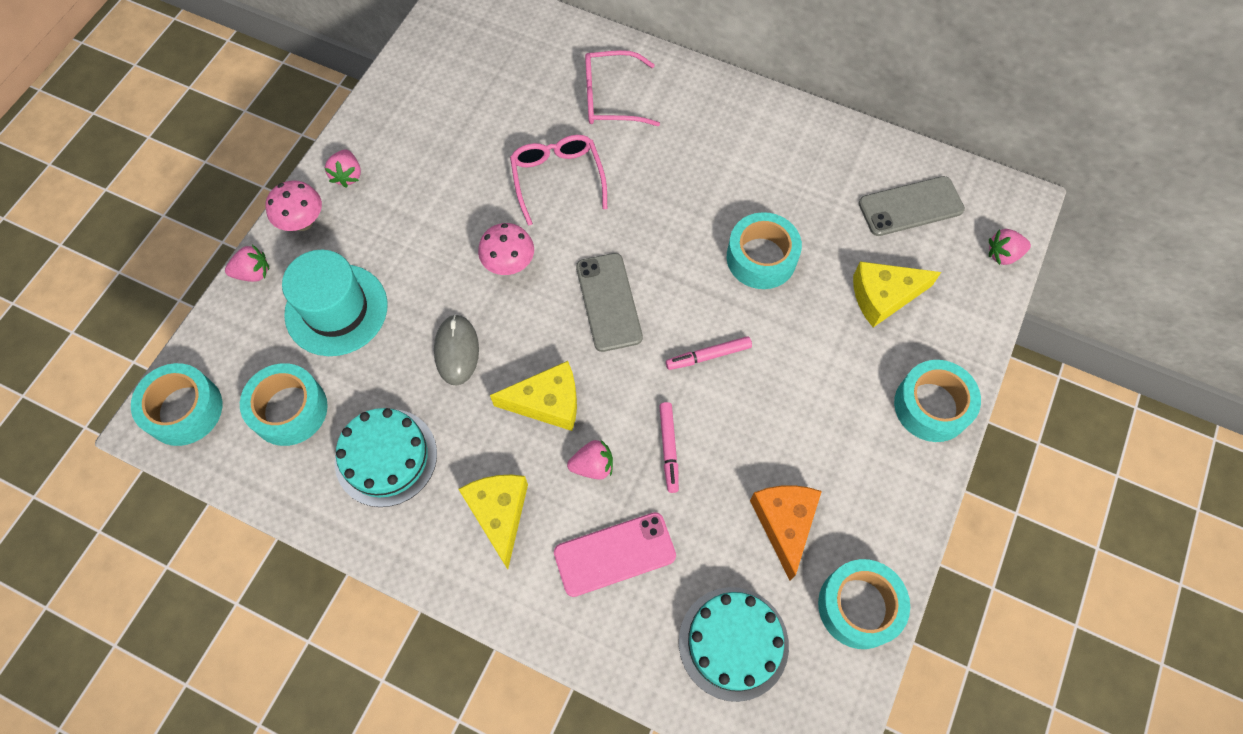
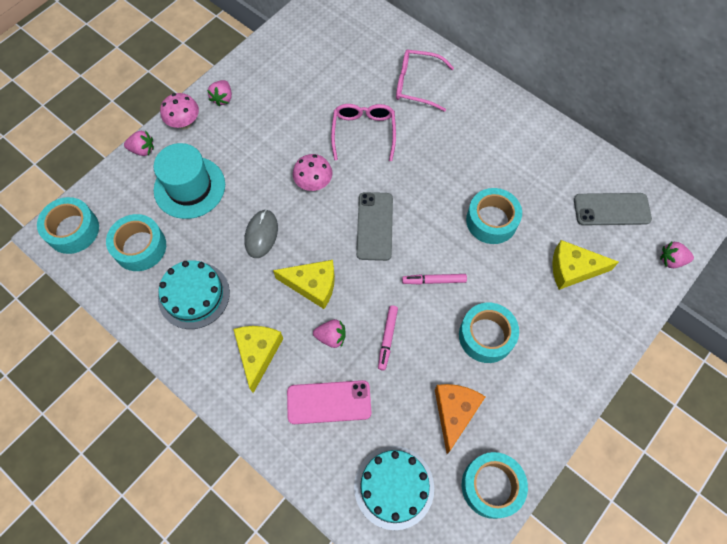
camera: 15 degrees right, 0 degrees up
(931, 406) = (586, 357): turquoise tape -> turquoise tape (486, 336)

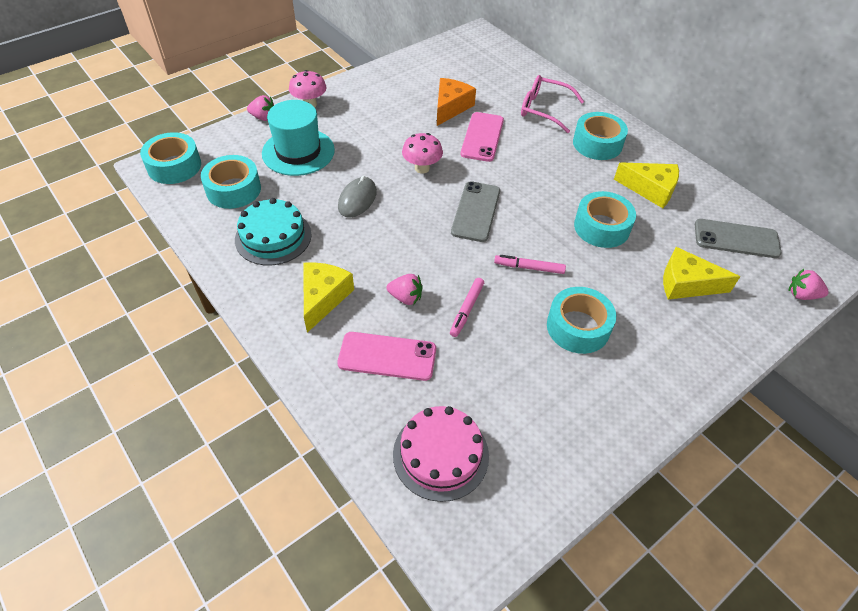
camera: 10 degrees right, 15 degrees down
(222, 98) = (352, 92): pink strawberry -> none
(313, 285) = (398, 249): yellow cheese -> yellow cheese (650, 189)
(363, 132) = (482, 137): pink glasses -> pink phone
(394, 487) = (440, 454): turquoise cake -> pink cake
(454, 413) = (527, 393): orange cheese -> orange cheese (450, 107)
(491, 486) = (558, 477): turquoise tape -> turquoise tape (597, 144)

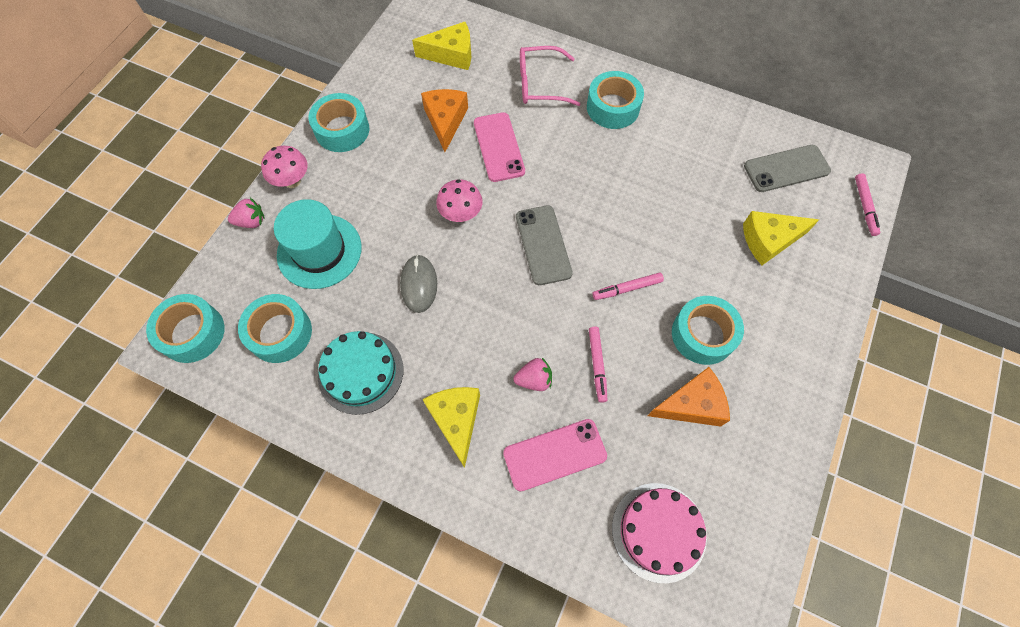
camera: 25 degrees left, 15 degrees up
(534, 373) = (691, 404): none -> orange cheese
(601, 227) = (667, 209): turquoise tape -> turquoise tape (342, 130)
(650, 189) = (688, 144): yellow cheese -> yellow cheese (451, 54)
(802, 295) = (864, 207): pink strawberry -> pink marker

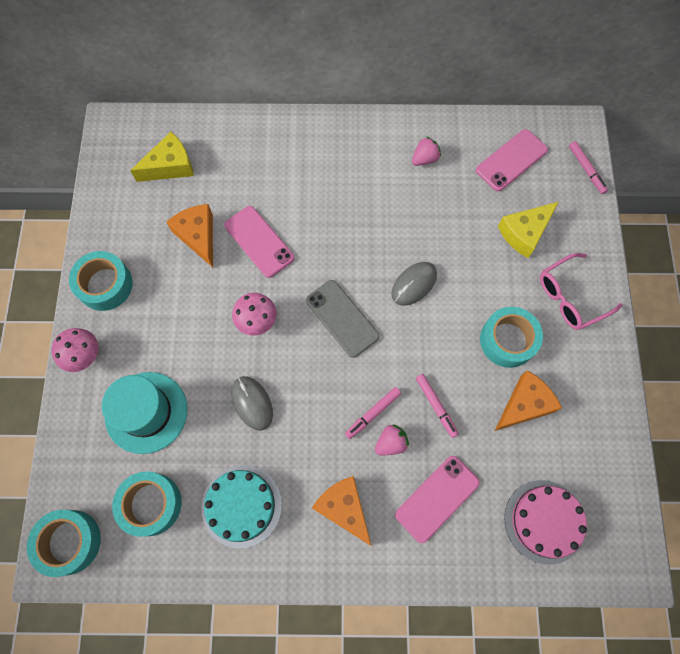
camera: 25 degrees left, 5 degrees up
(251, 221) = (66, 412): pink strawberry -> pink strawberry (425, 159)
(456, 420) = (344, 508): yellow cheese -> orange cheese
(540, 84) = (267, 164): pink glasses -> pink glasses (570, 297)
(613, 107) = (342, 161): turquoise tape -> none
(627, 288) = (430, 327): pink marker -> pink marker (373, 413)
(630, 243) = (414, 284): none -> grey mouse
(786, 169) = (511, 160): grey phone -> pink phone

